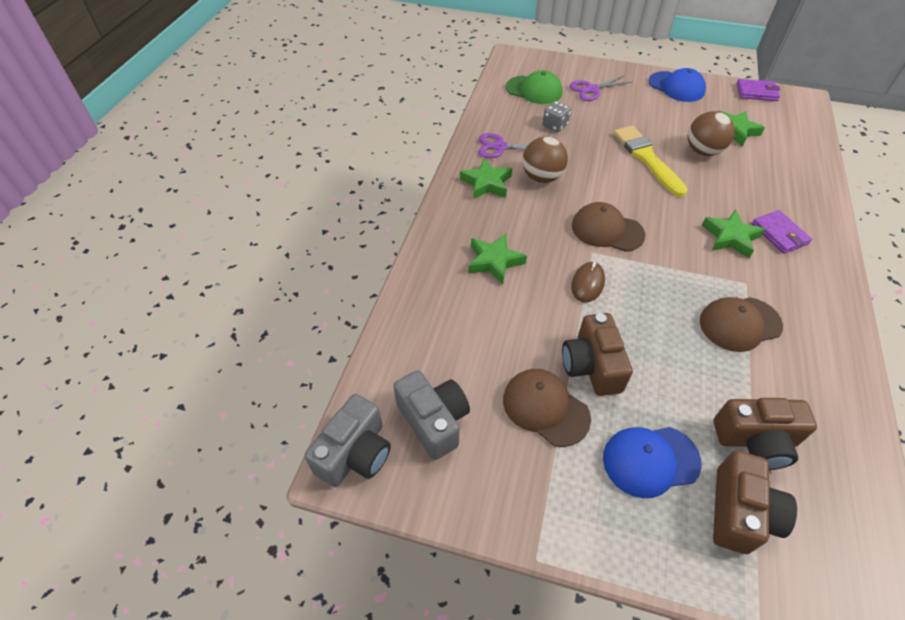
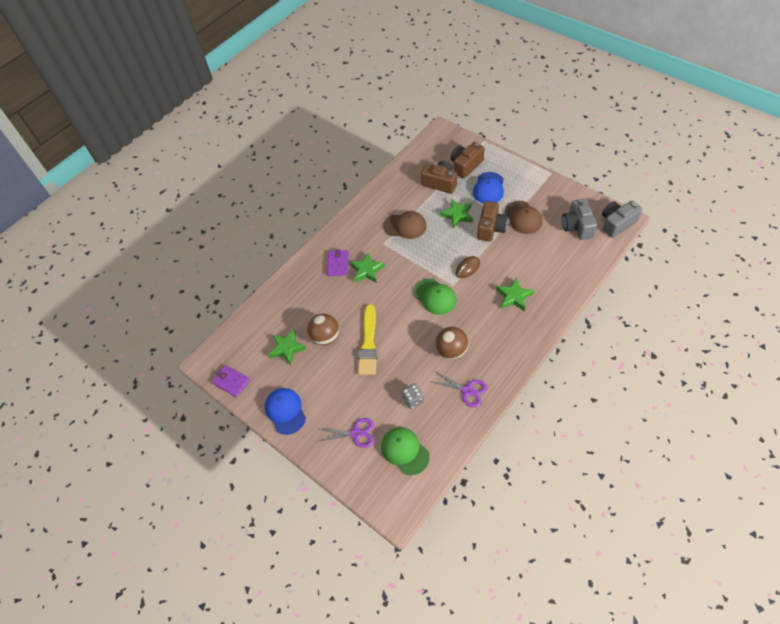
camera: 150 degrees left, 5 degrees up
(486, 183) = (493, 358): green star -> green star (457, 215)
(607, 230) = (435, 297): brown cap -> green cap
(650, 460) = (488, 188): blue cap -> blue cap turned 90 degrees clockwise

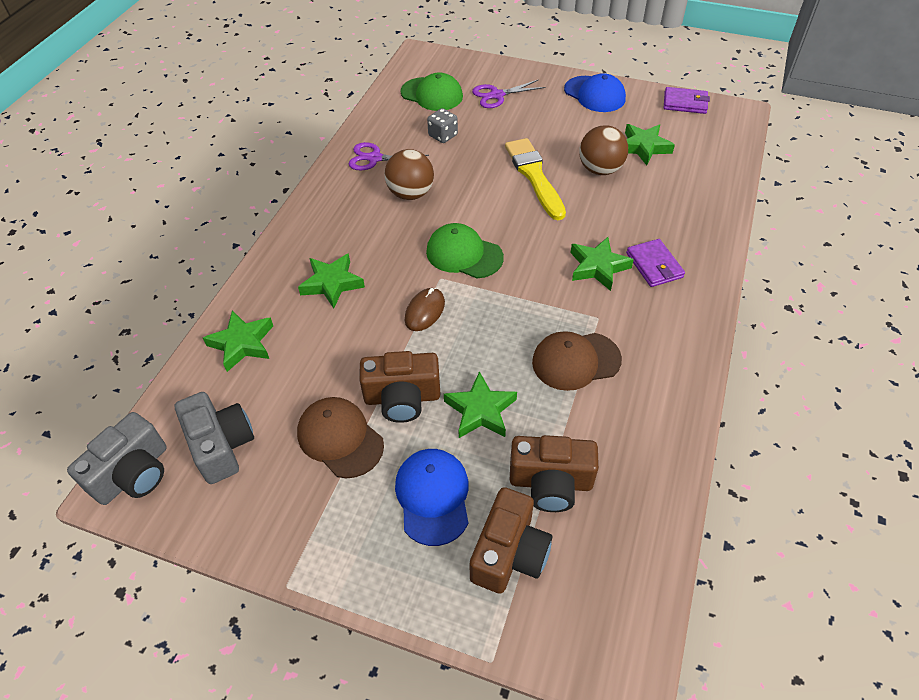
camera: 155 degrees right, 5 degrees down
(491, 228) = (402, 398): brown camera -> brown camera turned 90 degrees counterclockwise
(566, 273) = (242, 343): none -> green star

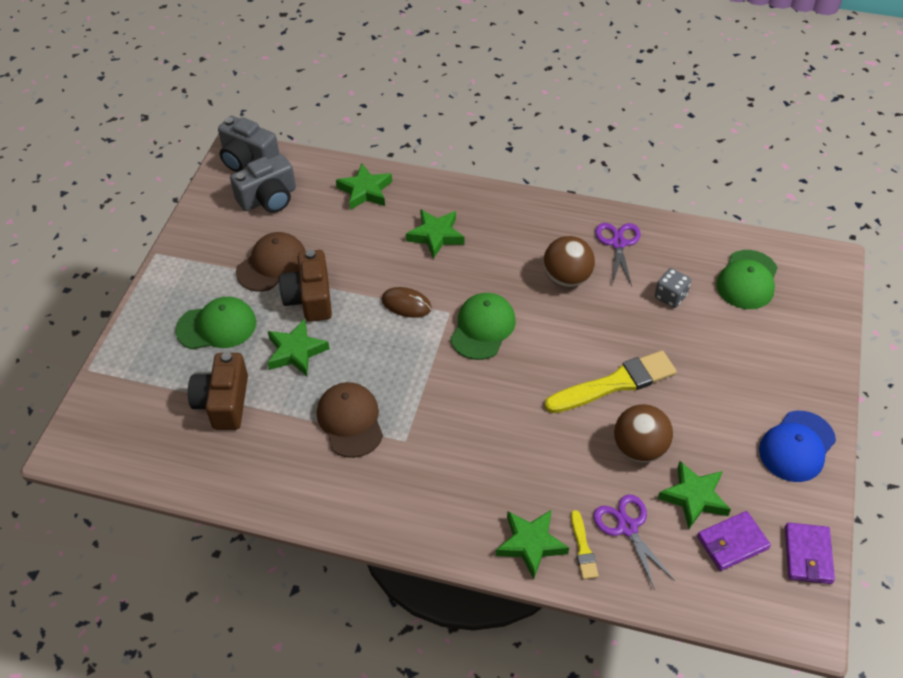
camera: 85 degrees right, 0 degrees up
(433, 496) = (217, 326): blue cap -> green cap
(497, 95) = (764, 342): purple scissors -> purple scissors (627, 527)
(509, 553) = (165, 376): brown camera -> none
(598, 267) = (475, 442): green star -> green star (530, 544)
(654, 265) = (483, 495): purple wallet -> purple wallet (732, 542)
(698, 209) = (583, 548): none -> yellow brush

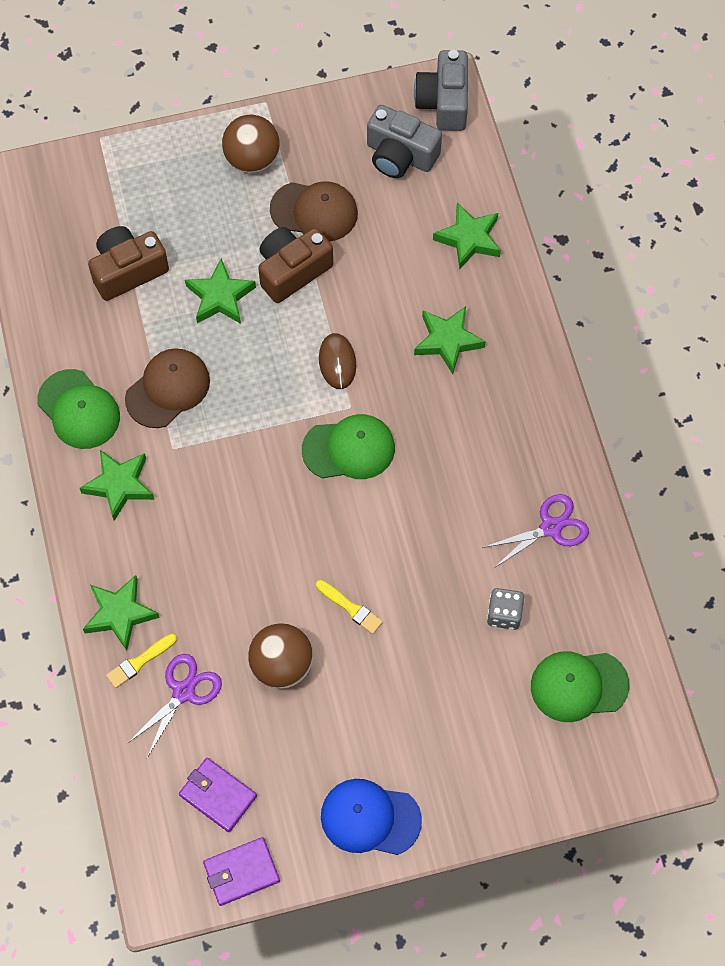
camera: 60 degrees right, 15 degrees up
(217, 326) = (209, 211): green cap -> green cap (79, 409)
(566, 278) = (466, 498): brown ball -> brown ball (252, 159)
(615, 383) = (350, 608): yellow brush -> yellow brush, size x0.49
(694, 497) = (251, 740): green star -> green star (119, 485)

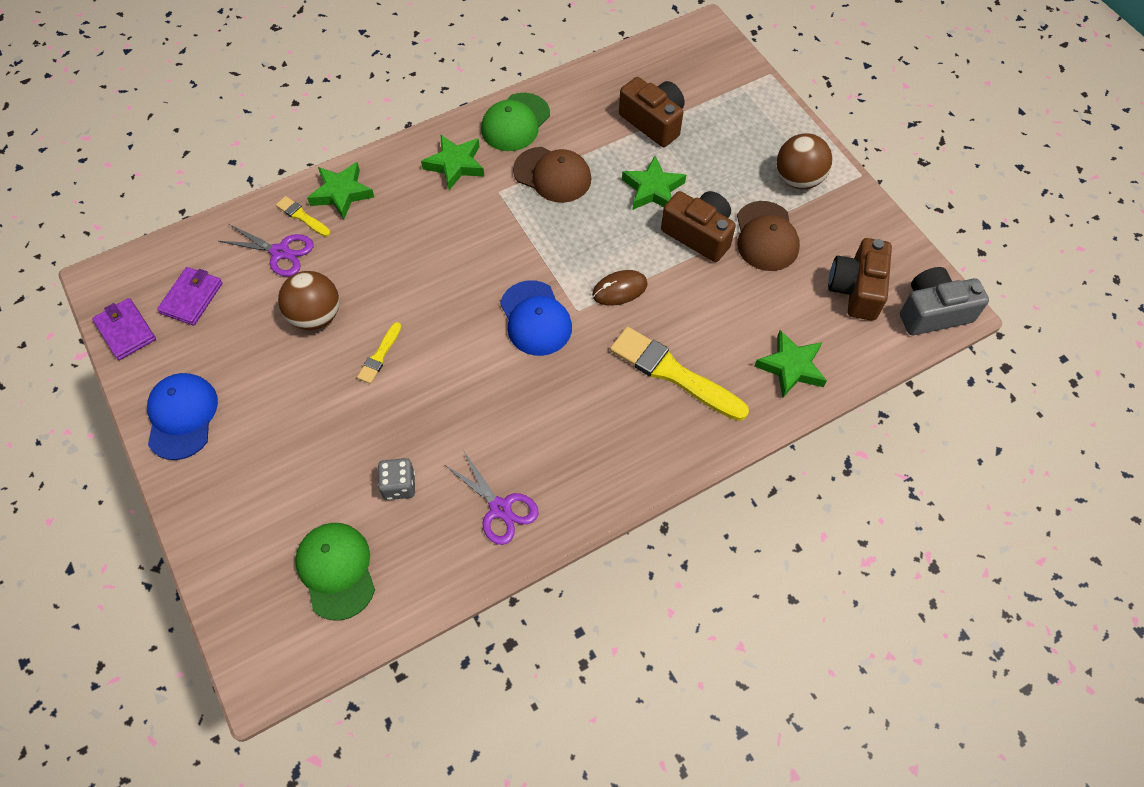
camera: 75 degrees right, 5 degrees down
(349, 449) = (535, 318): green cap -> blue cap
(400, 155) = (856, 289): grey camera -> brown camera
(448, 341) = (673, 373): green star -> yellow brush

